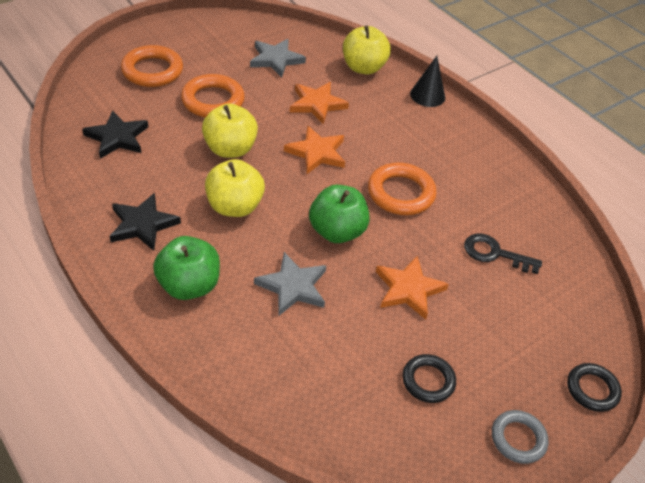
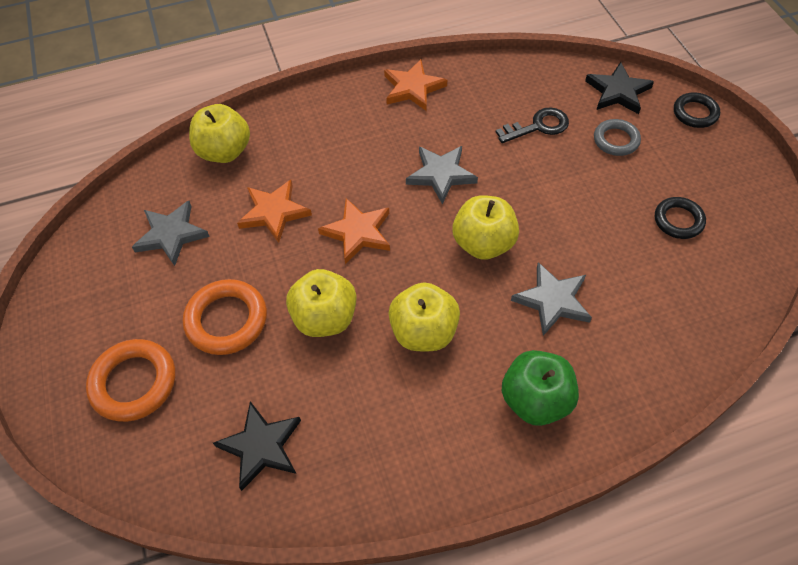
camera: 65 degrees left, 10 degrees up
(143, 224) = (430, 436): black star -> black star (617, 92)
(337, 231) = (483, 243): green apple -> yellow apple
(400, 193) = (441, 174): orange ring -> grey star
(408, 289) = (571, 204): orange star -> orange star (413, 88)
(427, 95) = (296, 108): black cone -> none
(495, 254) = (538, 126): black key -> black key turned 150 degrees counterclockwise
(518, 439) = (740, 177): grey ring -> grey ring (616, 140)

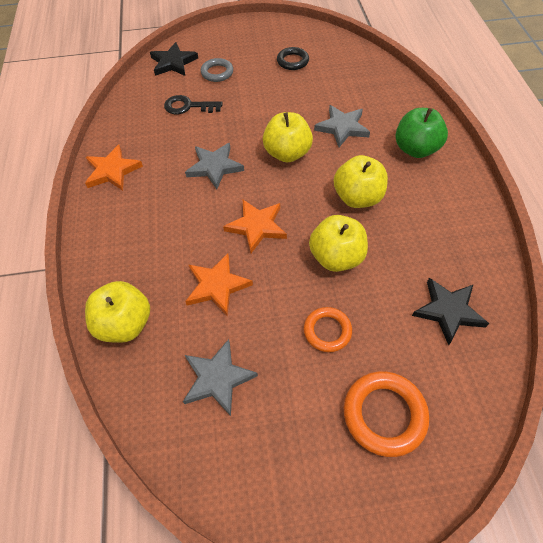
camera: 80 degrees left, 0 degrees up
(227, 320) = (327, 331): orange ring -> orange ring, size x0.64
(538, 126) = (188, 106): black key -> black key turned 75 degrees counterclockwise
(695, 113) = (208, 35): black ring -> none

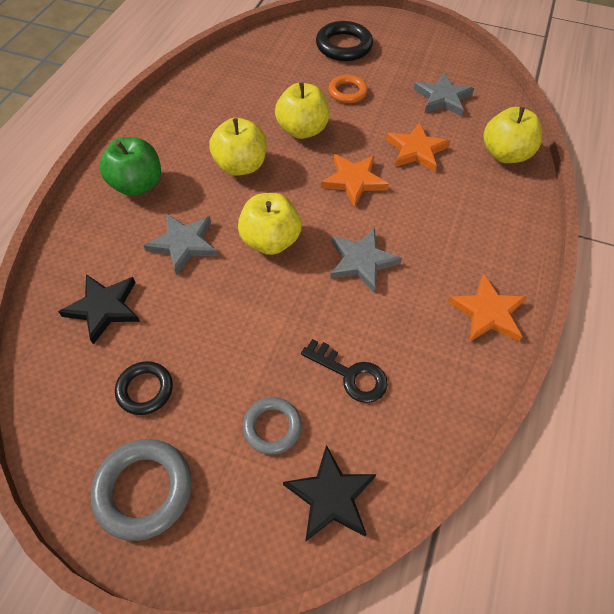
camera: 155 degrees left, 0 degrees up
(259, 35) = (144, 490): none -> grey ring
(384, 414) = (344, 46): orange ring -> black ring
(448, 311) = (252, 70): black star -> black star (104, 308)

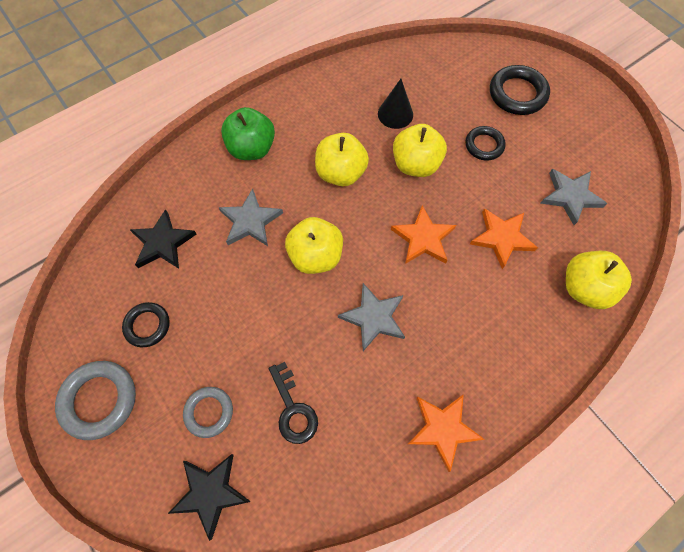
camera: 35 degrees right, 10 degrees up
(253, 101) = (395, 114): none -> black cone
(347, 92) = (484, 145): orange ring -> black ring

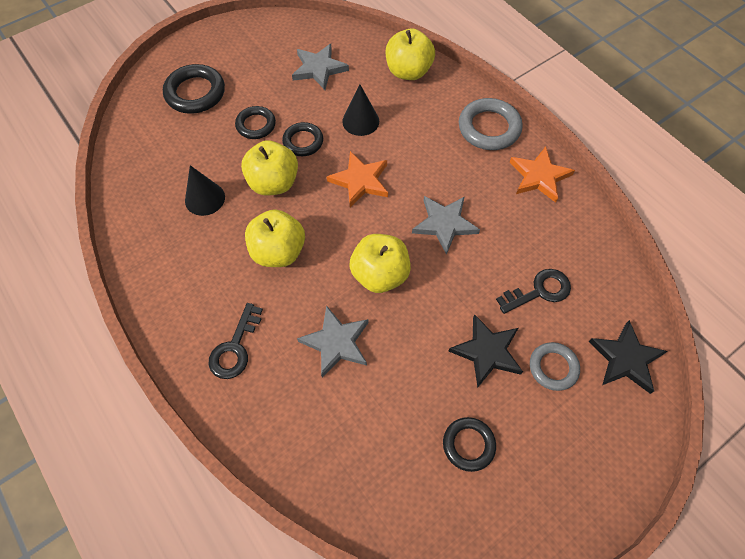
camera: 90 degrees left, 5 degrees down
(99, 400) = (557, 486): grey ring -> grey ring (489, 128)
(163, 243) = (363, 442): black star -> black star (487, 352)
(252, 149) = (235, 347): green apple -> black key
(468, 186) = (303, 142): none -> black ring
(502, 238) = (360, 121): orange star -> black cone

